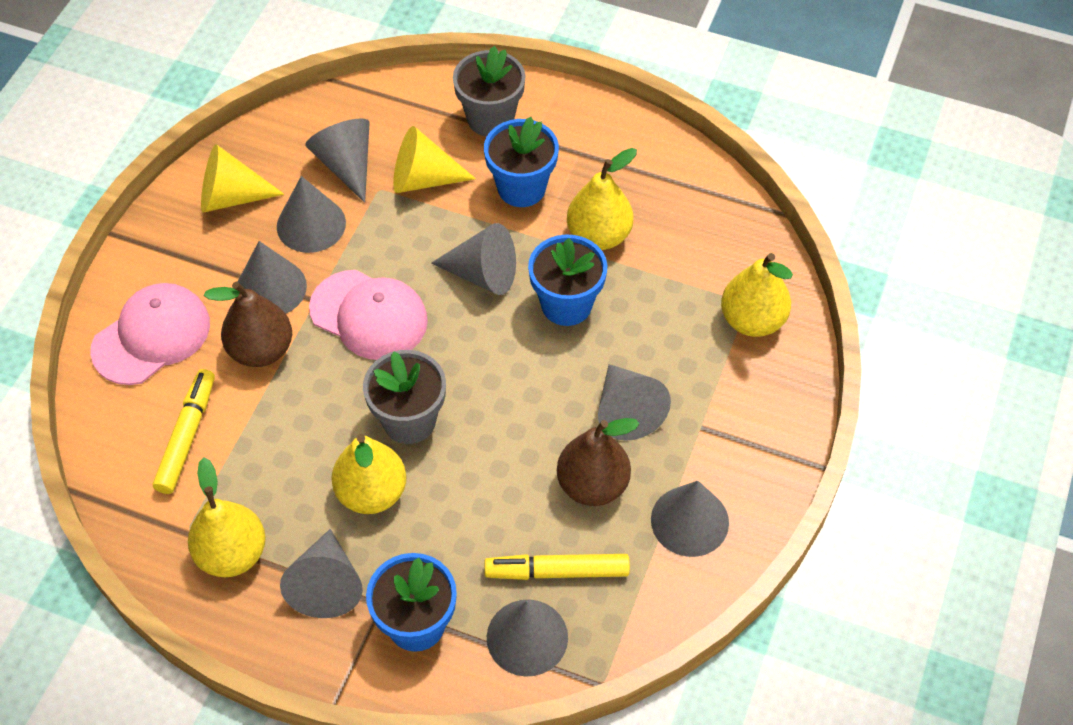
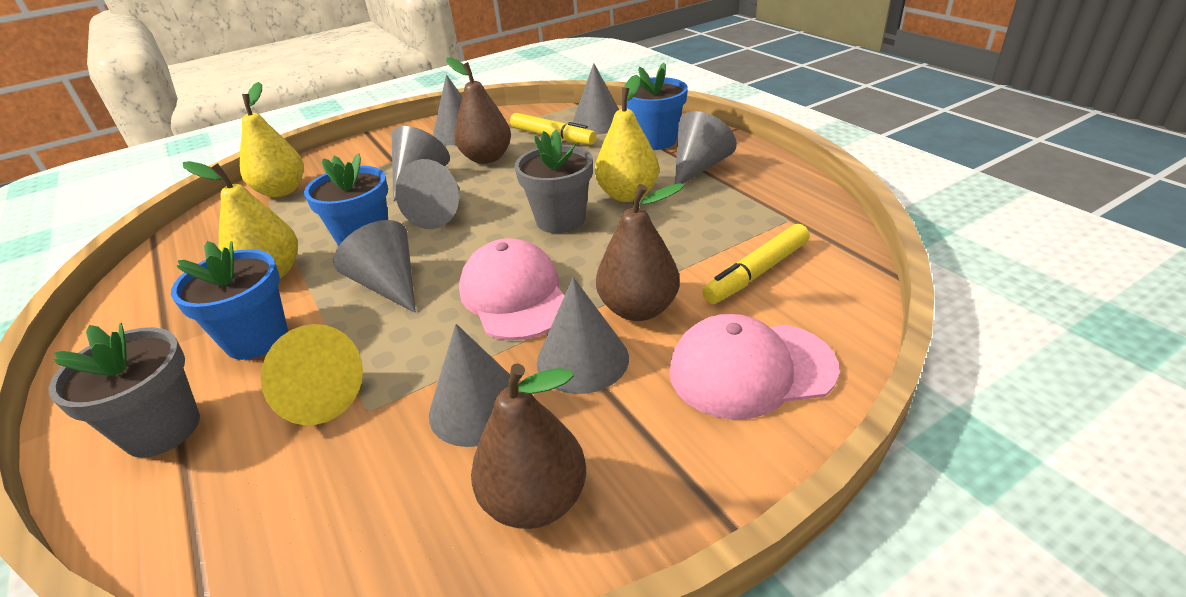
camera: 140 degrees left, 20 degrees down
(231, 197) = (535, 500): yellow cone -> brown pear
(232, 554) = (759, 197): yellow pear -> none
(346, 165) = (362, 462): grey cone -> grey cone (440, 213)

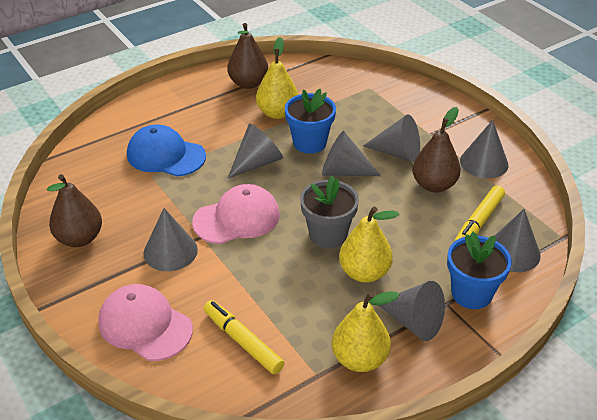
camera: 85 degrees right, 5 degrees up
(162, 429) = (155, 114): grey flower pot -> none
(257, 339) = (215, 124): blue flower pot -> none
(282, 191) = (382, 90): yellow pear -> yellow pear (360, 359)
(315, 396) = (165, 155): yellow cone -> blue cap
(478, 407) = (143, 213): grey cone -> none
(638, 309) = (212, 276): brown pear -> brown pear (248, 83)
(751, 369) = (145, 325): pink cap -> pink cap turned 45 degrees counterclockwise

